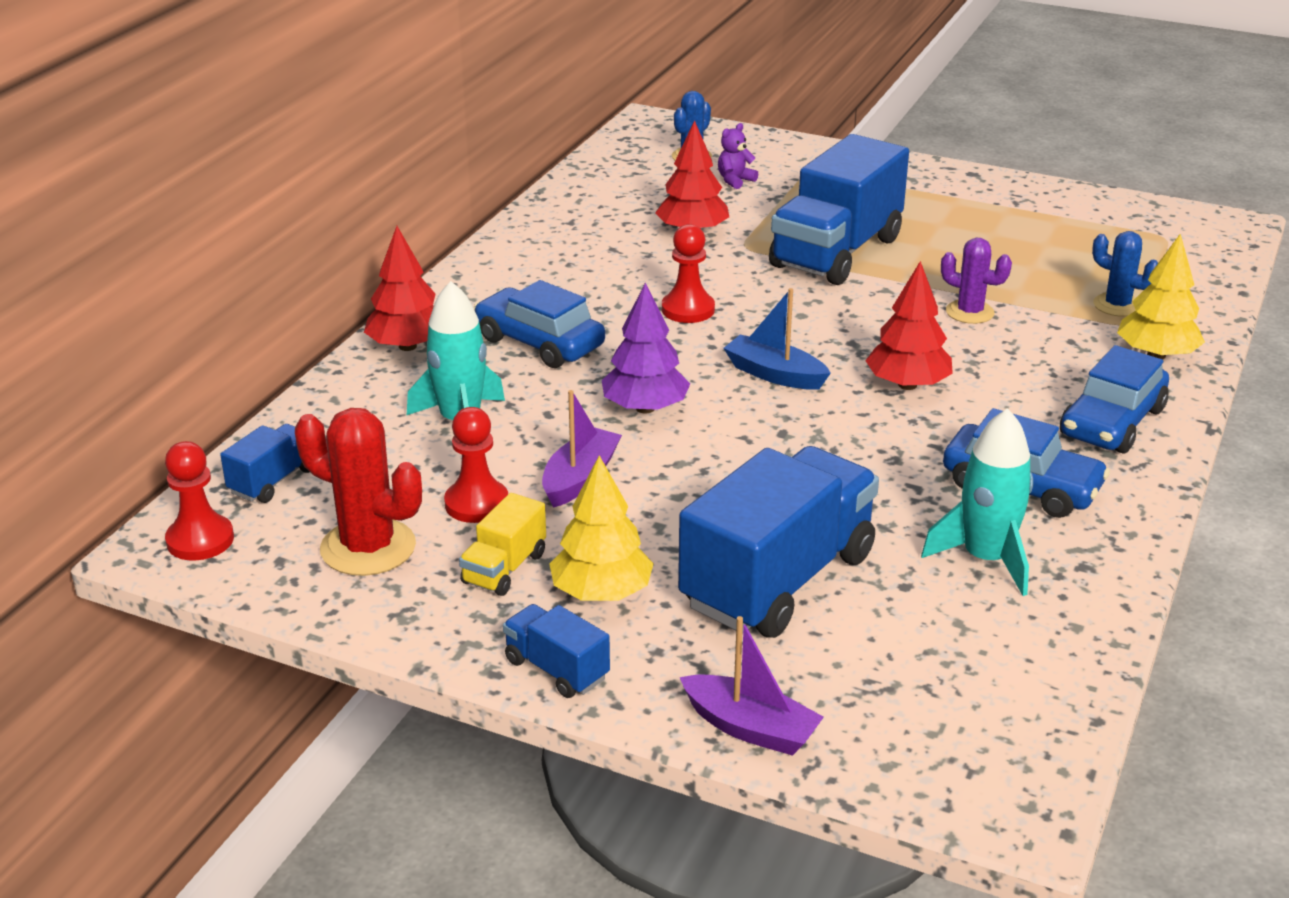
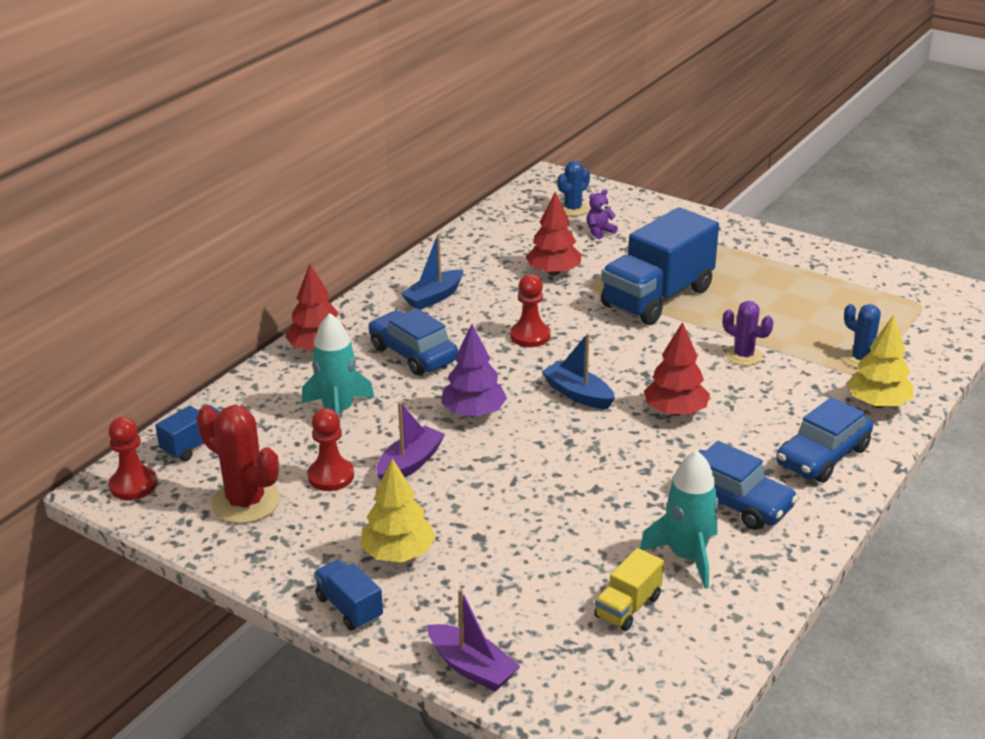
camera: 10 degrees right, 0 degrees up
(504, 568) = (335, 528): yellow truck -> yellow truck (628, 607)
(544, 272) = (434, 297): none -> blue boat
(778, 580) = (527, 557): blue truck -> none

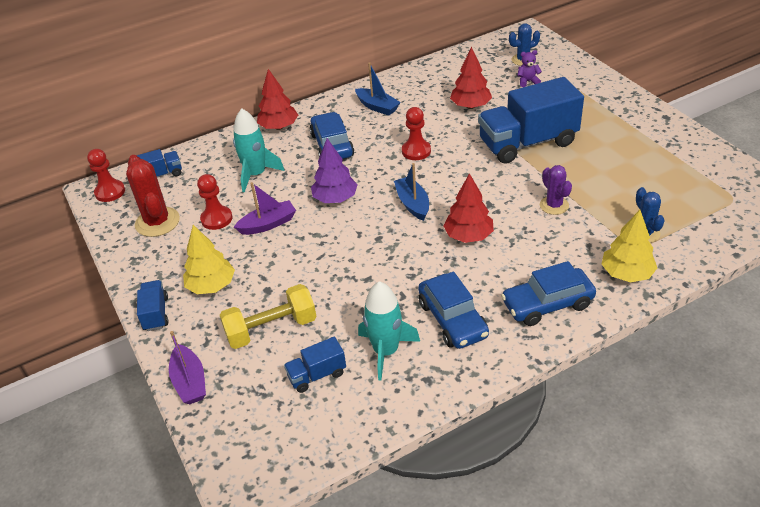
camera: 30 degrees right, 10 degrees up
(434, 297) = (377, 107): blue boat -> blue boat turned 120 degrees counterclockwise
(524, 577) = (271, 329): none -> yellow dumbbell
(628, 607) = (317, 375): yellow truck -> blue truck

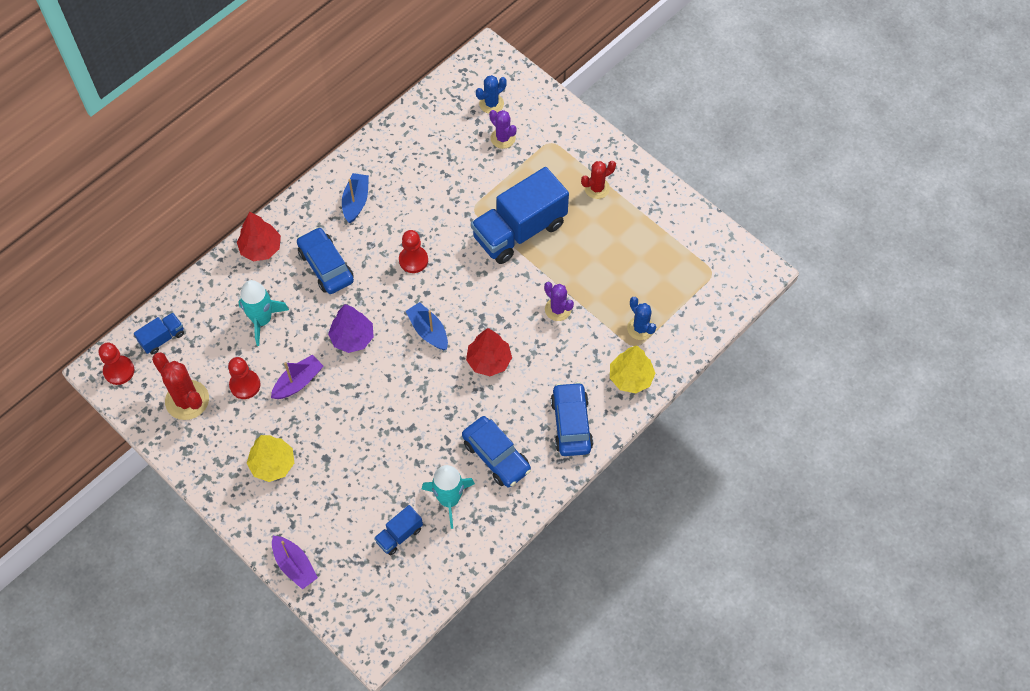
camera: 20 degrees left, 20 degrees up
(156, 314) = (234, 505): blue truck -> none
(271, 329) = (344, 498): yellow dumbbell -> none
(377, 107) = (356, 201): blue boat -> blue boat turned 105 degrees counterclockwise
(470, 106) = (452, 185): red tree -> none
(528, 81) = (503, 138): purple teddy bear -> purple cactus
(547, 304) = (571, 424): blue car -> blue car turned 120 degrees clockwise
(614, 123) = (597, 188): none -> red cactus

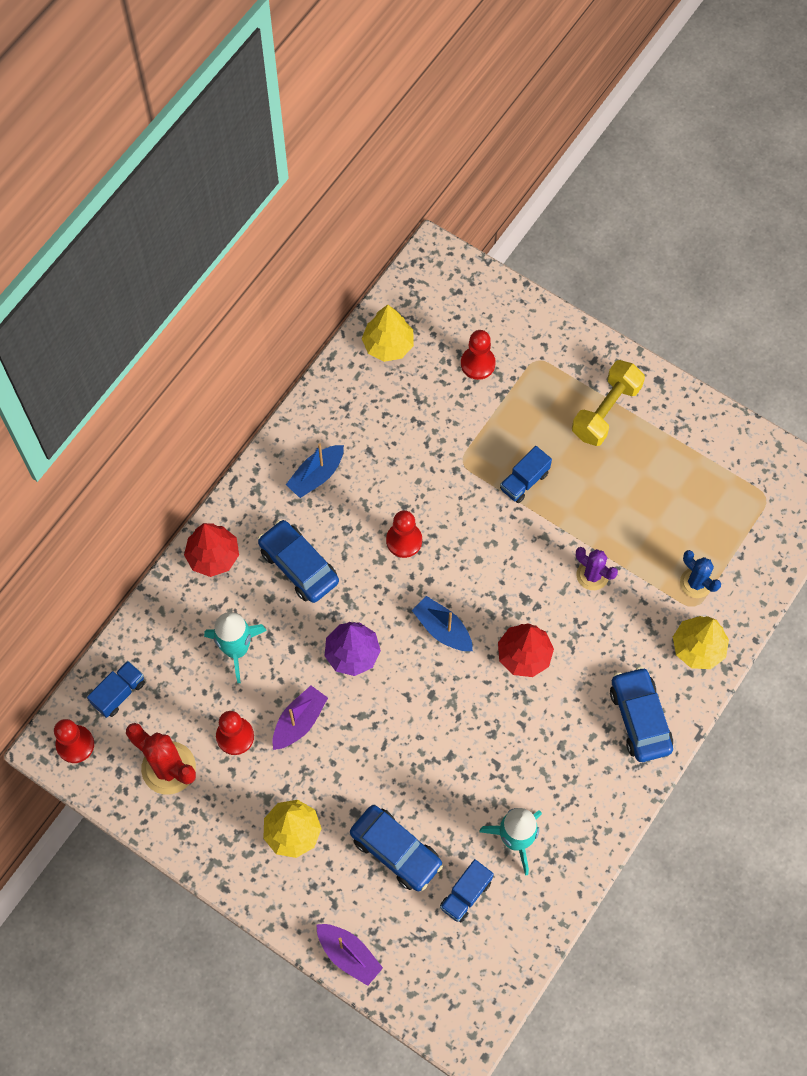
camera: 10 degrees left, 5 degrees up
(356, 201) = (316, 475): blue boat -> blue boat turned 135 degrees counterclockwise
(435, 114) = (388, 345): none -> yellow tree
(491, 104) = (454, 320): blue cactus -> none
(496, 456) = (559, 774): blue car -> blue car (396, 851)
(503, 138) = (477, 364): purple cactus -> red pawn
(519, 230) = (524, 481): blue truck -> blue truck, size x0.46
(597, 188) = (605, 411): red cactus -> yellow dumbbell

